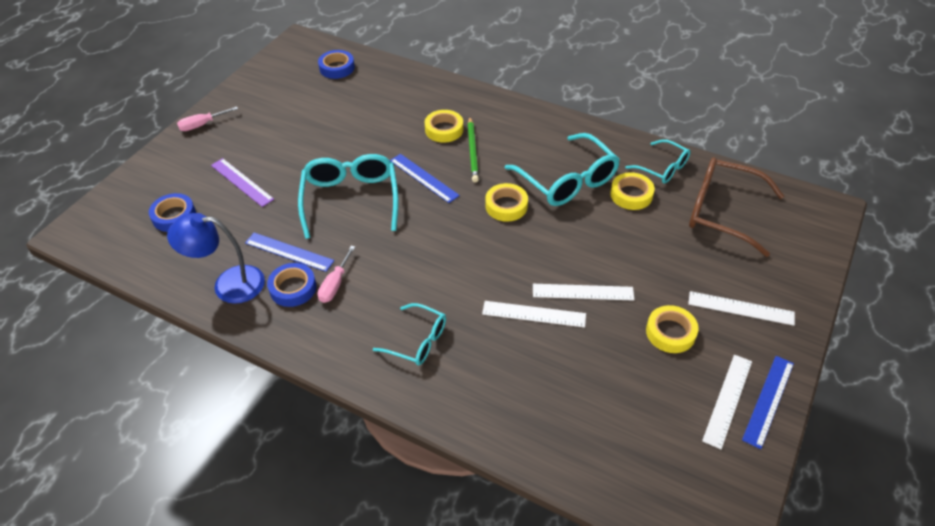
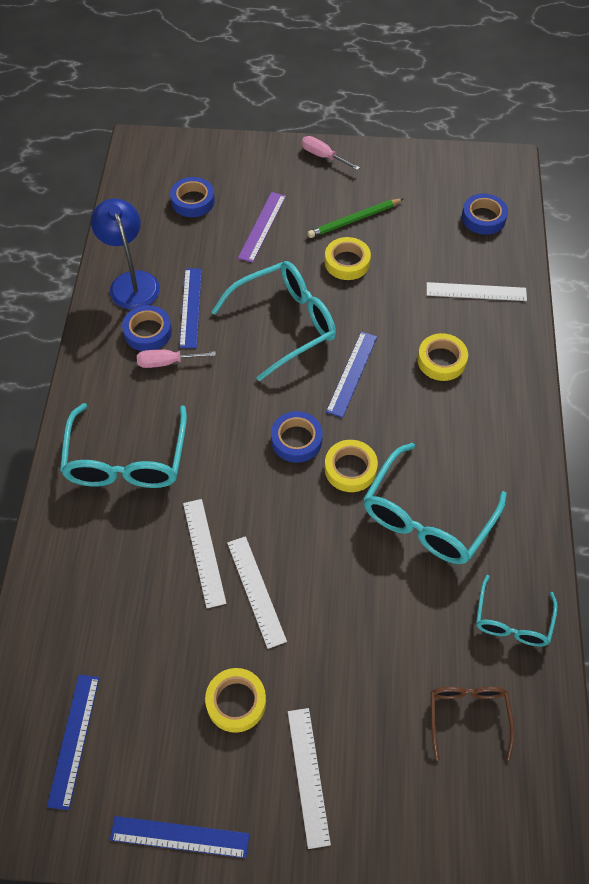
camera: 65 degrees right, 10 degrees up
(418, 341) = (126, 460): turquoise glasses -> turquoise glasses, size x1.71
(463, 227) = (296, 440): none -> blue tape
(473, 151) = (422, 402): green pencil -> green pencil (354, 220)
(631, 195) = (441, 597): yellow tape -> yellow tape (347, 262)
(668, 452) = (74, 740): none -> blue ruler
(722, 212) = (468, 716): brown glasses -> brown glasses, size x0.58
(727, 400) = (164, 789): white ruler -> white ruler (476, 292)

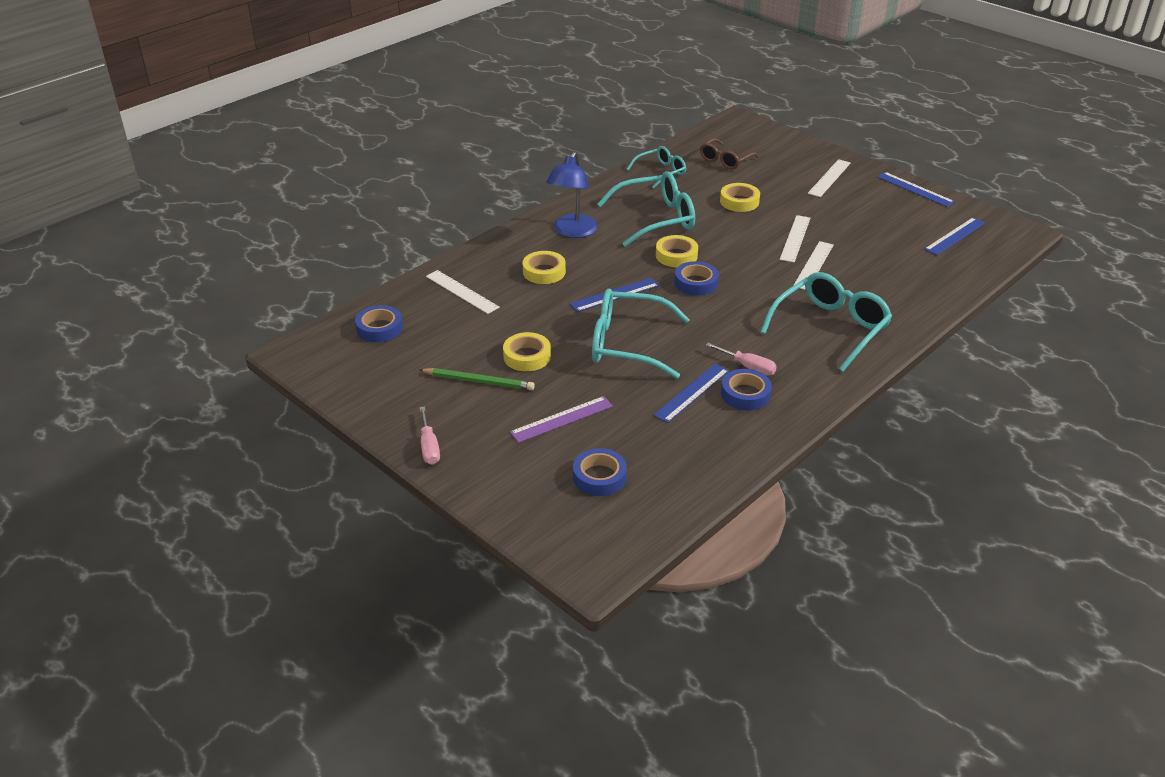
camera: 140 degrees left, 20 degrees down
(131, 282) = (726, 438): blue lamp -> blue lamp (572, 232)
(236, 702) = (846, 210): yellow tape -> yellow tape (739, 201)

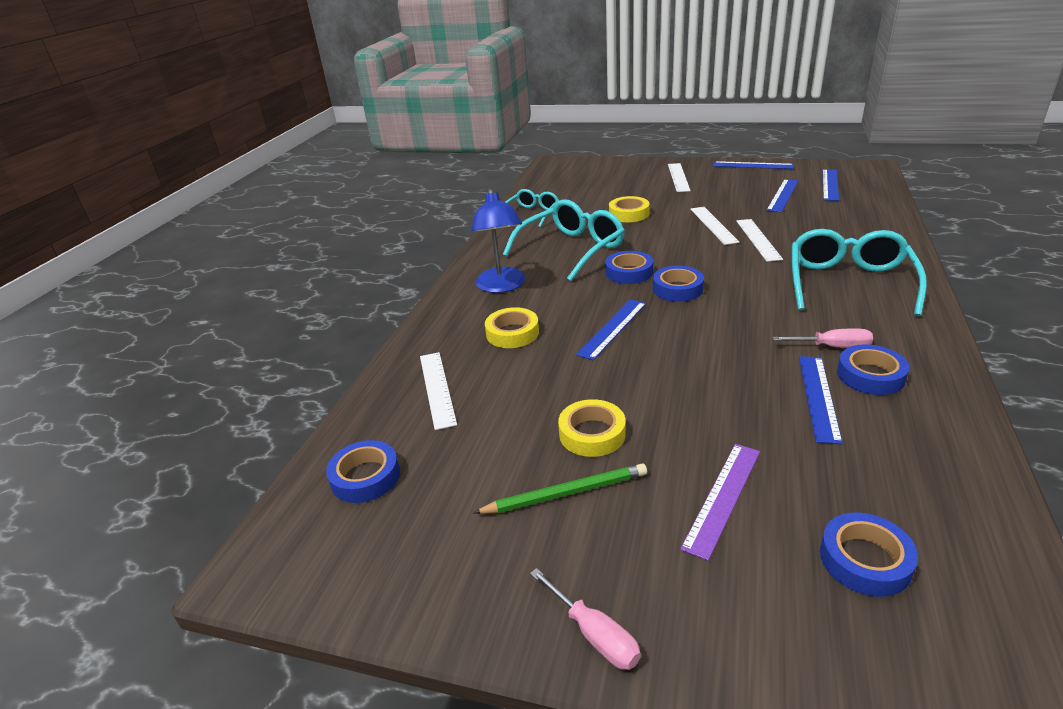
camera: 25 degrees left, 5 degrees down
(462, 292) = (437, 388): white ruler -> white ruler turned 60 degrees clockwise
(627, 344) = (686, 373): turquoise glasses -> none
(676, 255) = (629, 272): yellow tape -> blue tape
(725, 160) = (578, 190): brown glasses -> none
(895, 231) = (782, 195): none -> blue ruler

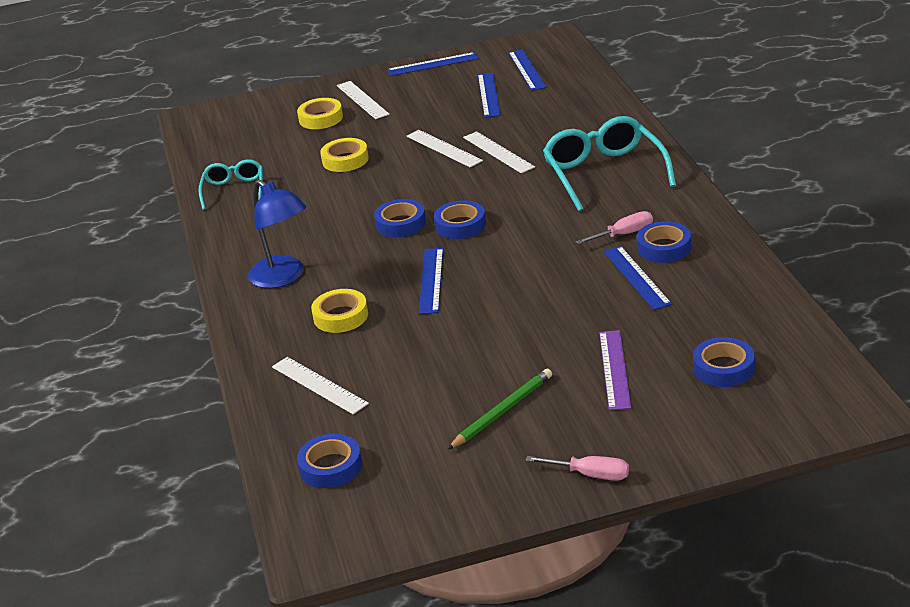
camera: 30 degrees left, 0 degrees up
(572, 249) = (320, 217): turquoise glasses -> none
(592, 434) = (487, 366): yellow tape -> yellow tape (321, 118)

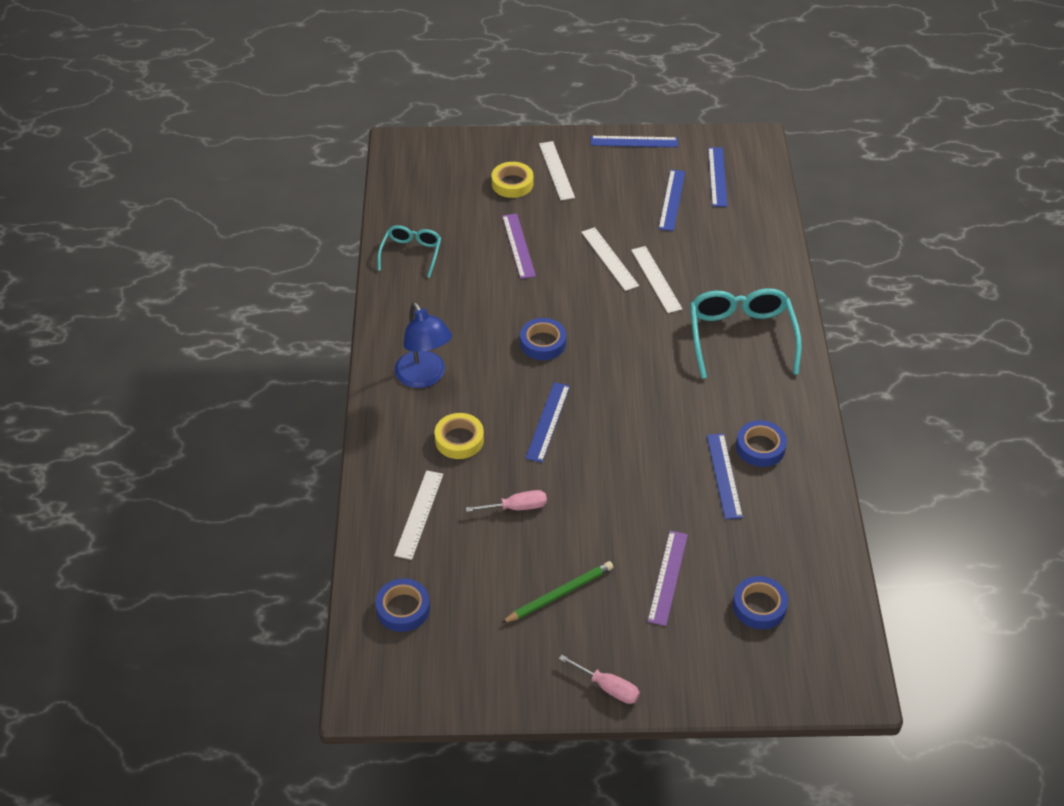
camera: 10 degrees right, 15 degrees up
(319, 385) = (419, 514): white ruler -> white ruler turned 45 degrees clockwise
(345, 160) = (518, 246): yellow tape -> purple ruler
(460, 225) = (593, 362): blue tape -> none
(624, 234) = (731, 419): pink screwdriver -> pink screwdriver (516, 507)

